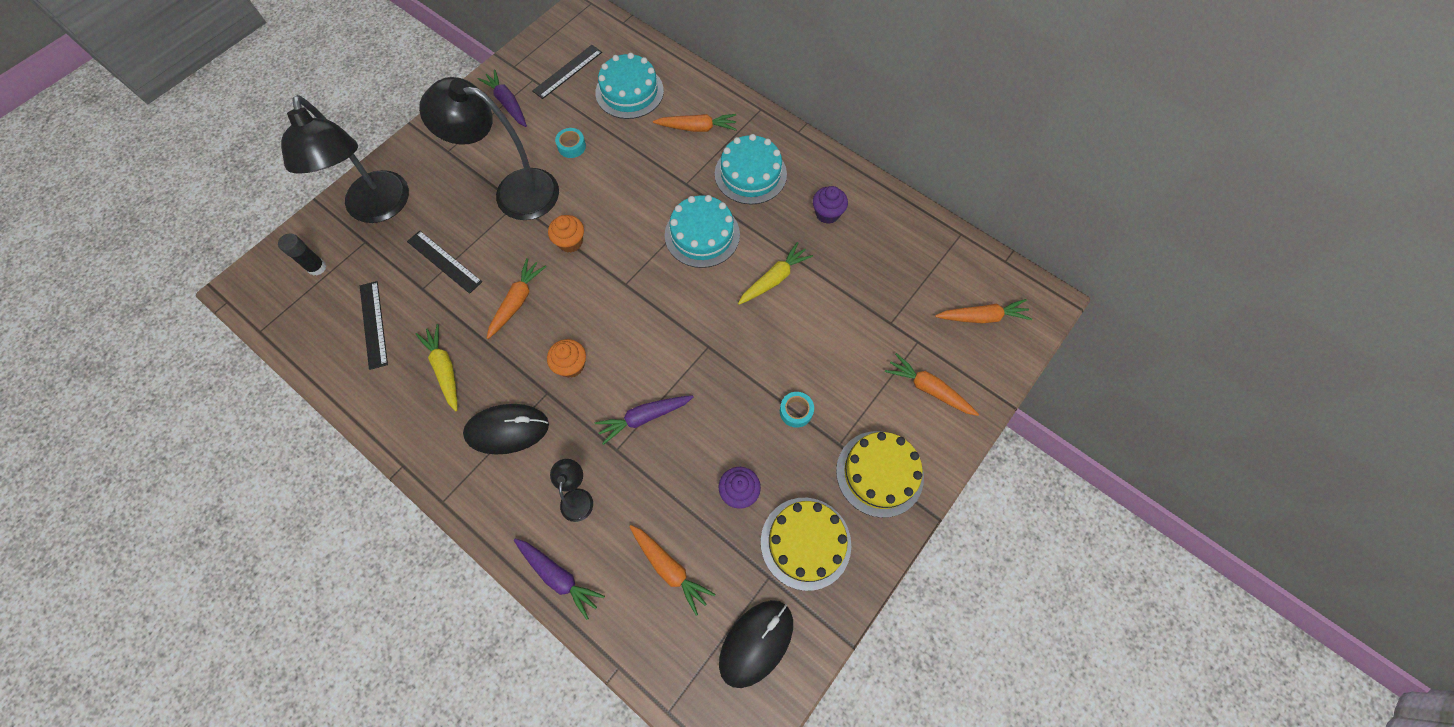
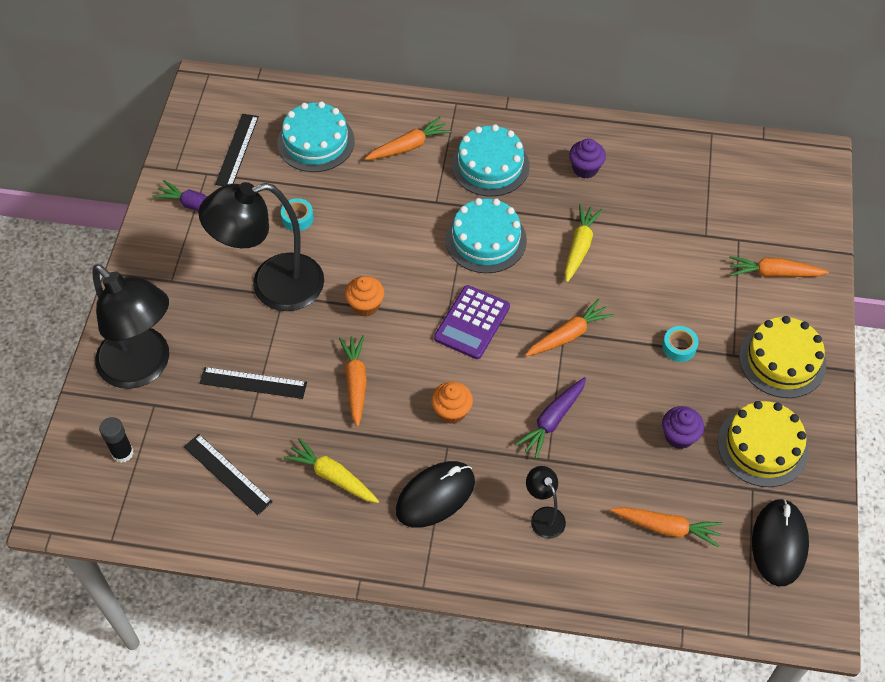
camera: 30 degrees left, 10 degrees down
(558, 576) = (577, 587): purple carrot -> none
(641, 299) = (472, 322): none -> purple calculator
(982, 317) = (776, 194): orange carrot -> orange carrot (568, 335)

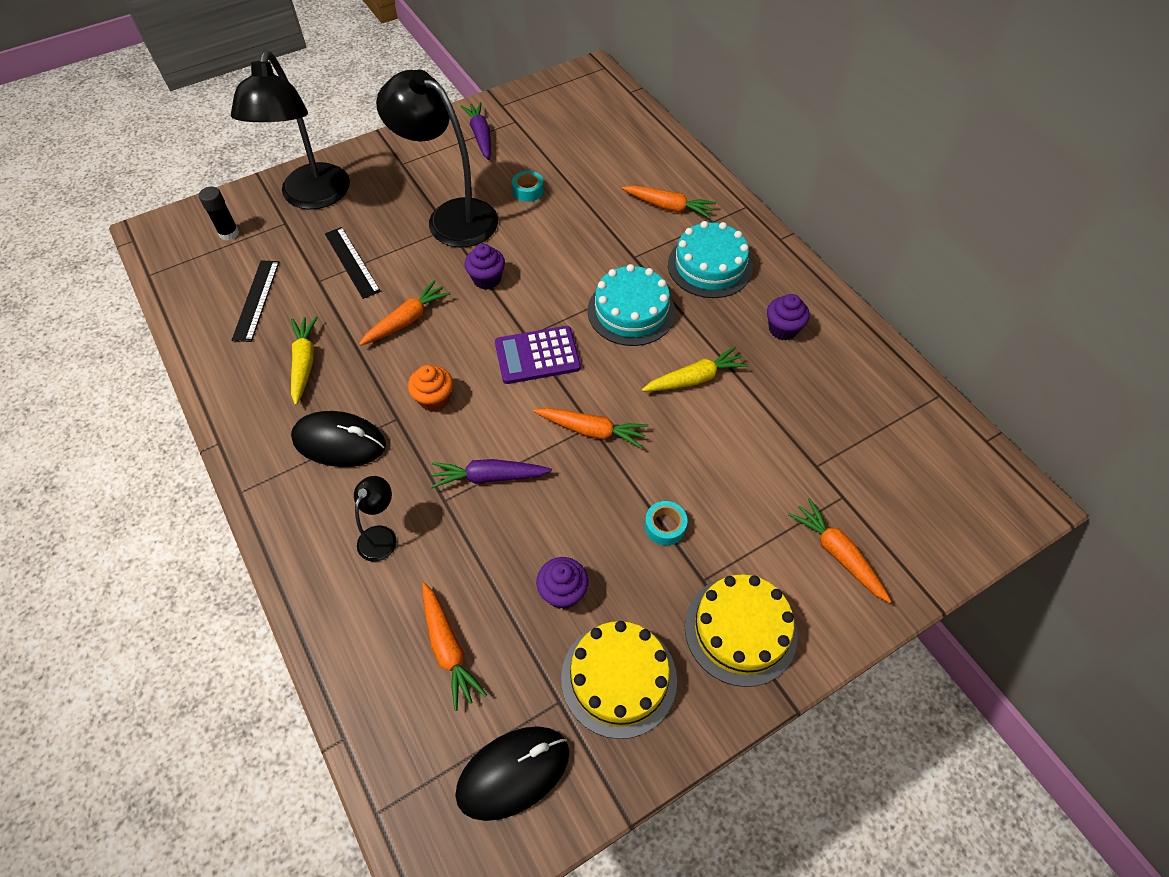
camera: 50 degrees right, 0 degrees up
(237, 150) = (554, 122): black ruler -> none
(316, 142) = (610, 155): turquoise cake -> none
(365, 305) = (487, 279): orange cupcake -> purple cupcake

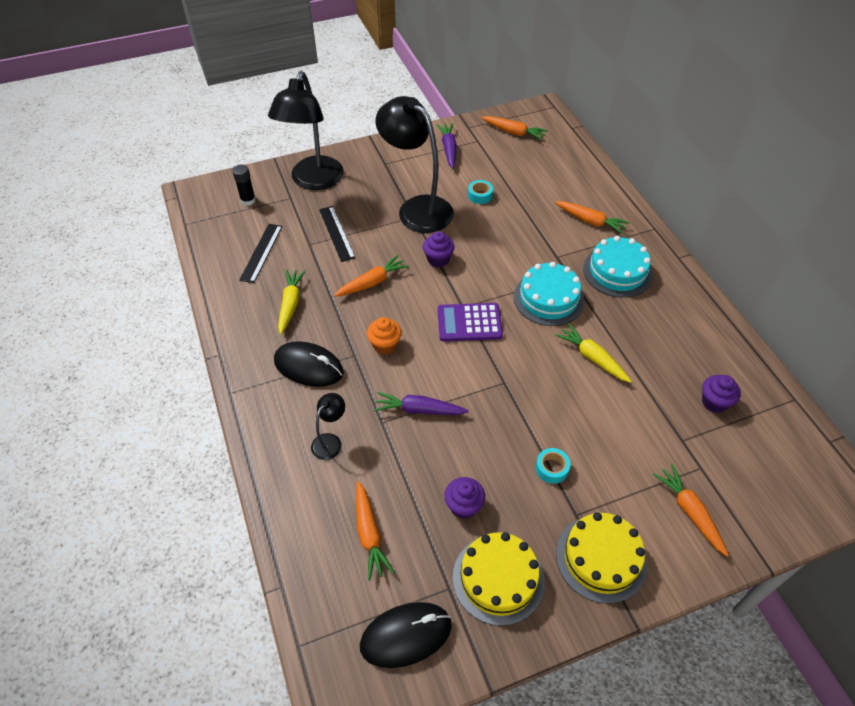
camera: 10 degrees right, 5 degrees down
(592, 431) = (504, 386): orange carrot -> orange carrot (514, 132)
(694, 378) = (592, 358): yellow carrot -> yellow carrot turned 120 degrees counterclockwise
(783, 329) = (670, 329): purple cupcake -> purple cupcake (714, 402)

